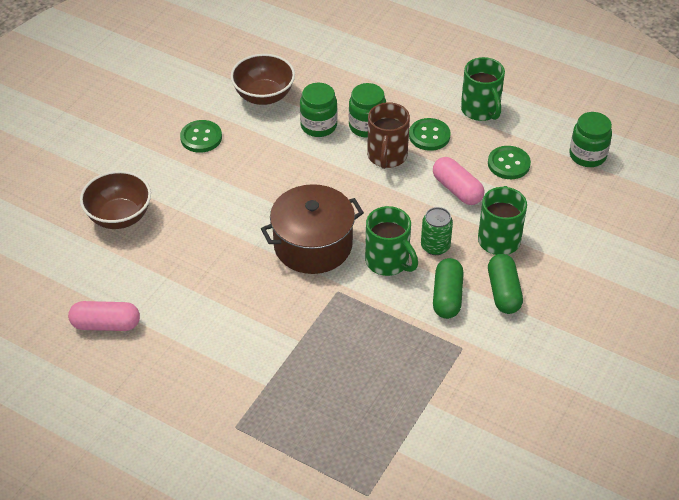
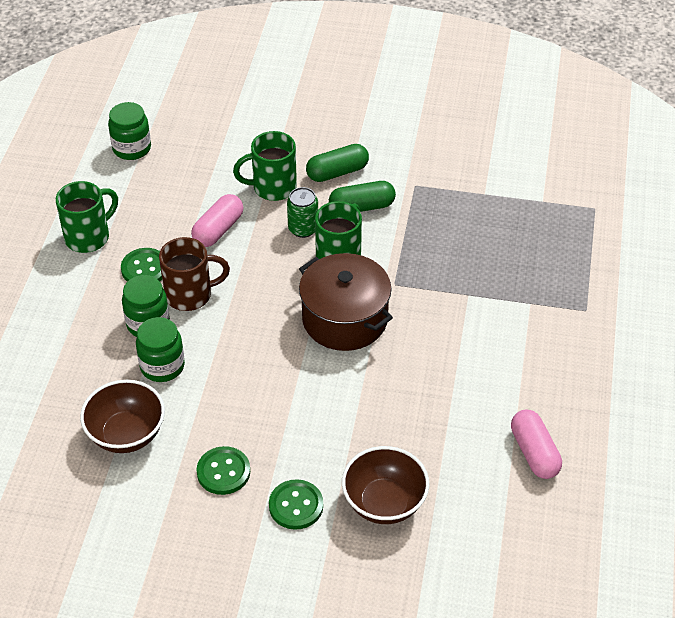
camera: 110 degrees left, 0 degrees up
(508, 164) = (165, 200): green button -> green button (296, 506)

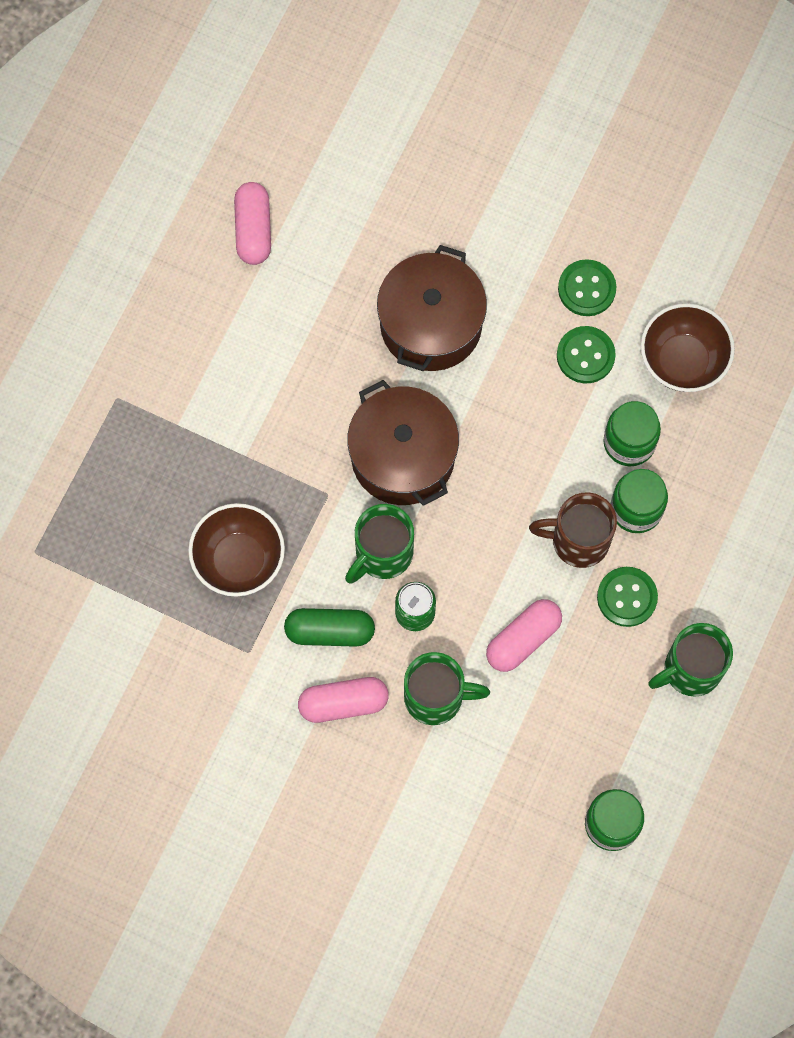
camera: 165 degrees left, 25 degrees up
(296, 506) = (520, 231): green button -> green button (585, 355)
(337, 172) = (343, 703): green capsule -> pink capsule
(353, 414) = (431, 324): none -> brown pot
(384, 503) = (429, 212): brown bowl -> brown bowl (239, 560)

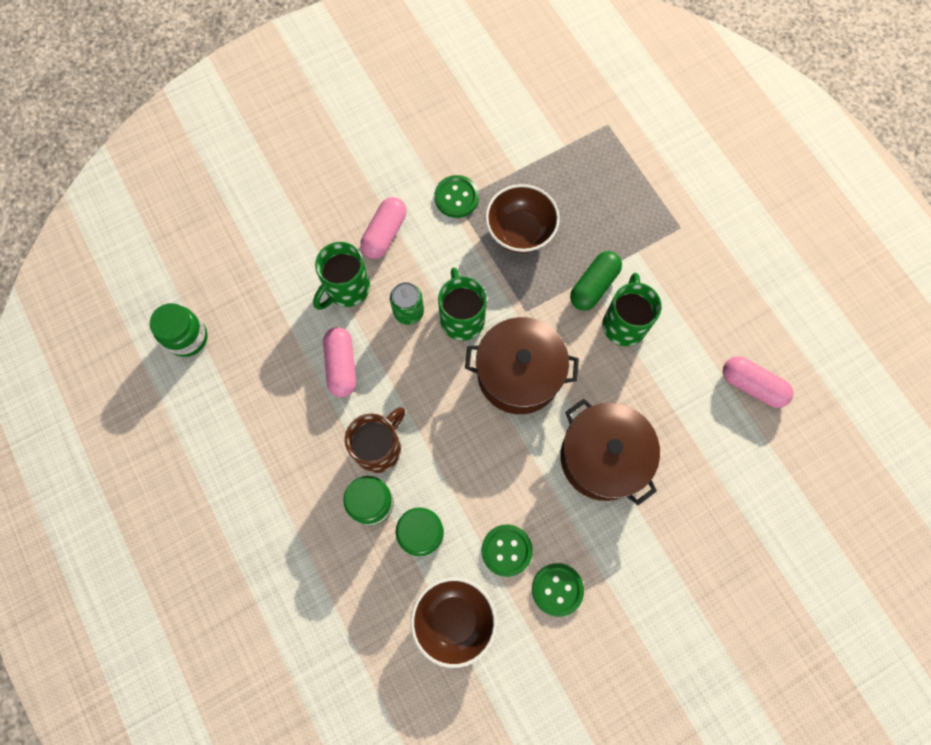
camera: 125 degrees right, 0 degrees up
(330, 631) = (435, 255): green capsule -> green capsule (593, 286)
(627, 597) = (317, 452): green button -> green button (456, 197)
(690, 670) = (239, 458): green mug -> green mug (624, 323)

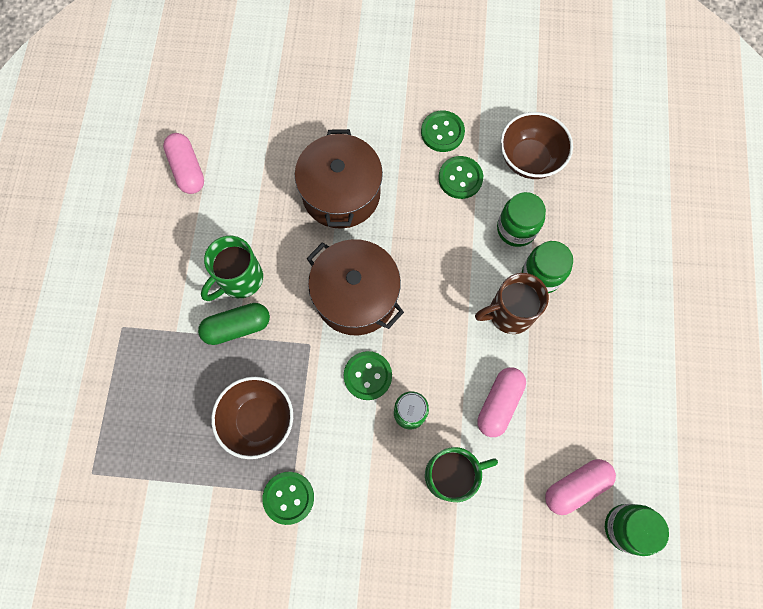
camera: 145 degrees left, 0 degrees up
(385, 234) = (380, 507): pink capsule -> pink capsule (575, 486)
(462, 318) = (367, 376): green mug -> green button

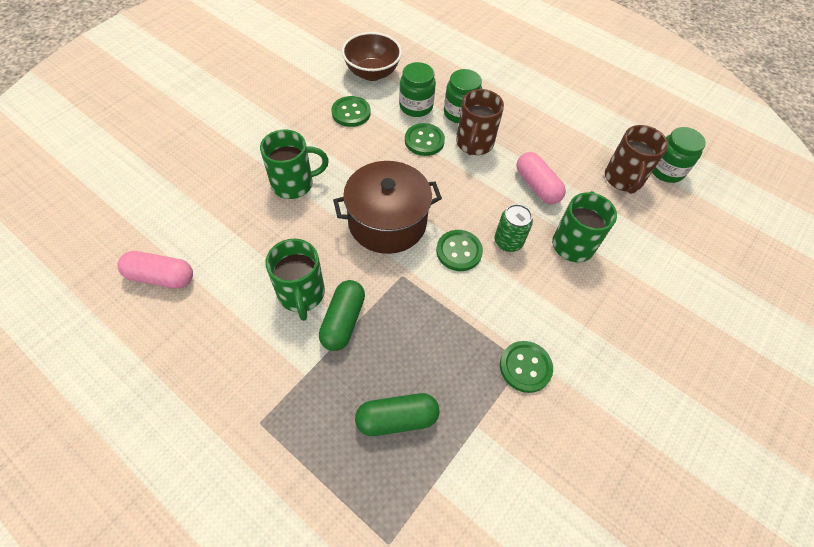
camera: 60 degrees left, 15 degrees down
(182, 421) = (397, 418): none -> green capsule
(258, 420) = (441, 352): brown bowl -> none
(341, 193) = (294, 184): brown pot -> green mug
(442, 132) = (306, 102): green button -> green button (424, 141)
(575, 486) = (623, 179): pink capsule -> brown mug

